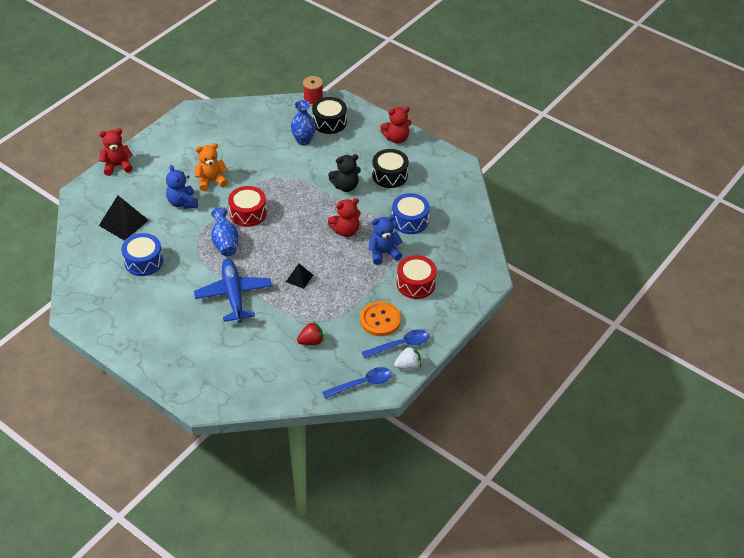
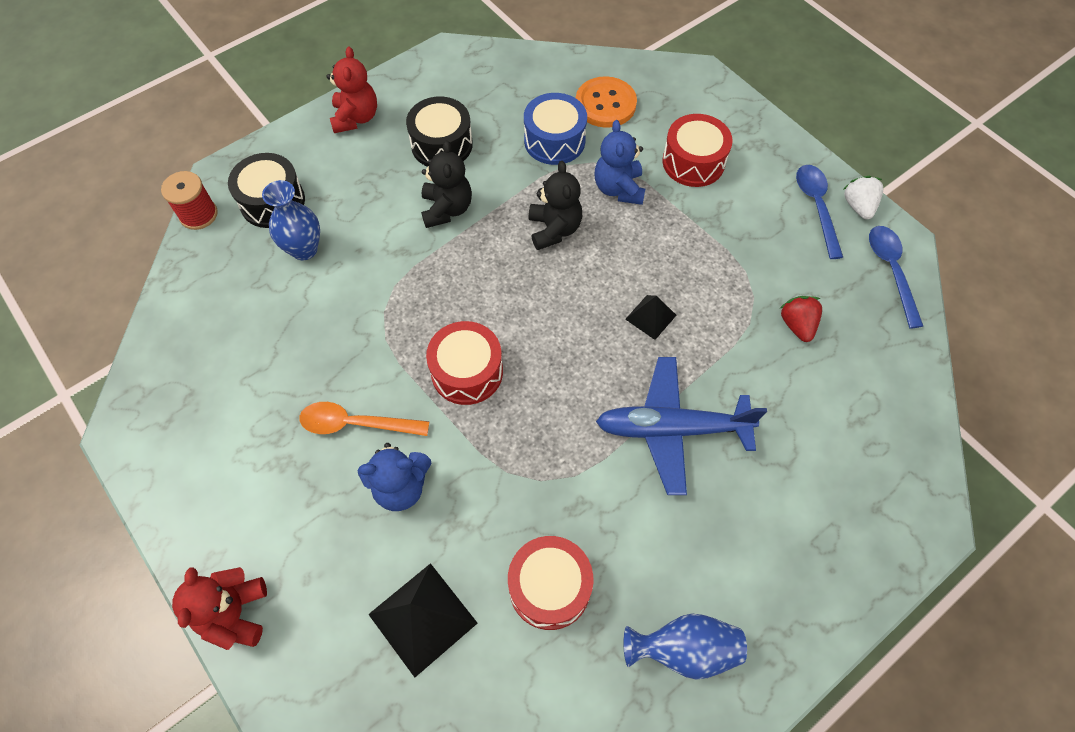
camera: 75 degrees left, 15 degrees up
(144, 261) = (549, 587): blue drum -> red drum
(211, 181) = (355, 423): orange teddy bear -> orange spoon
(225, 243) = (535, 423): blue vase -> blue vase (684, 649)
(345, 231) = (554, 229): red teddy bear -> black teddy bear
(380, 320) = (762, 222): orange button -> orange button (605, 104)

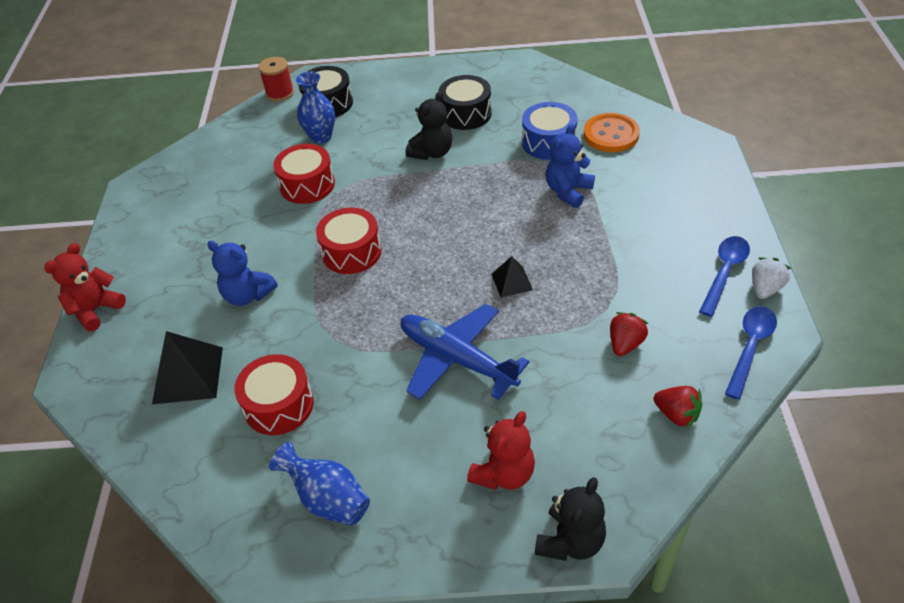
camera: 40 degrees right, 15 degrees down
(355, 423) = (256, 246): orange spoon -> none
(356, 118) = (424, 77): red teddy bear -> red teddy bear (504, 473)
(554, 229) = (494, 196): black teddy bear -> black teddy bear (570, 541)
(693, 162) = (646, 198): red drum -> red drum (307, 185)
(889, 370) = (676, 414): none -> red strawberry

